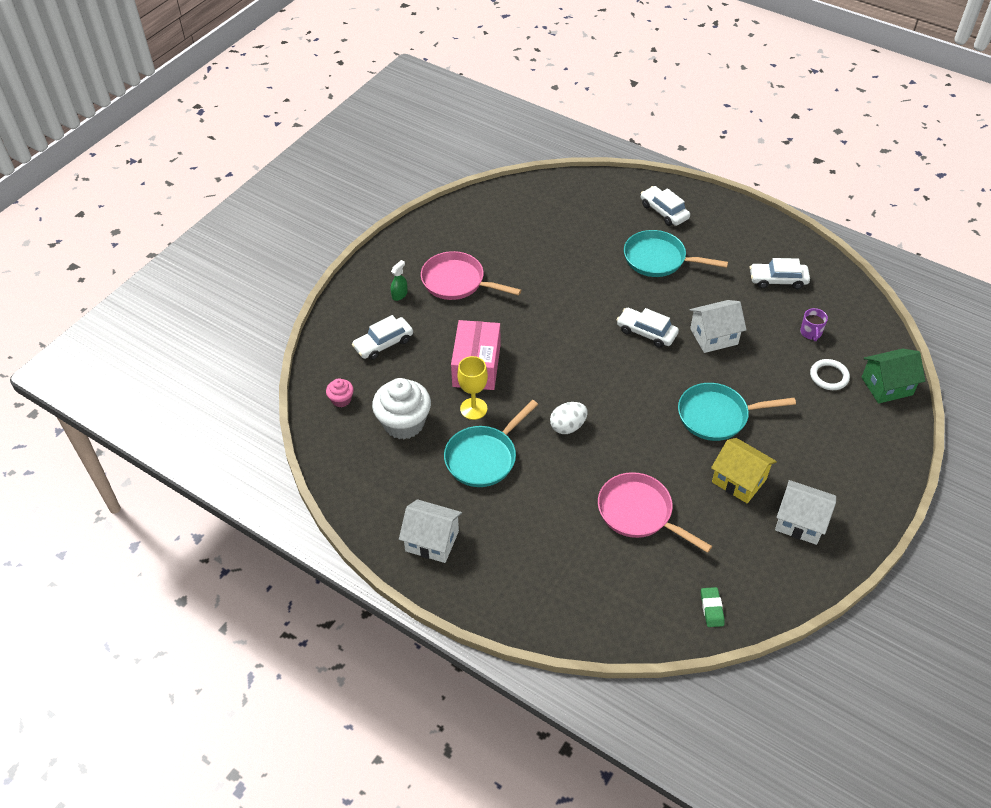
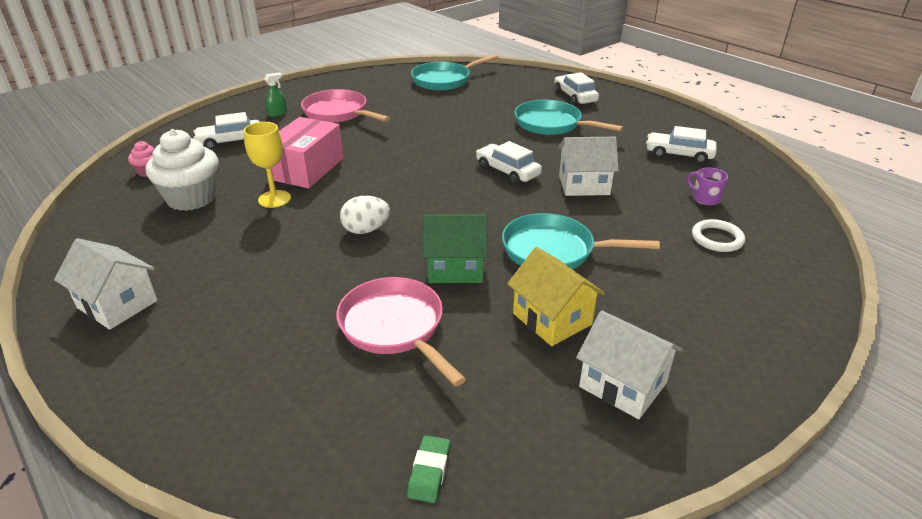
camera: 15 degrees right, 15 degrees down
(484, 457) = (249, 239): turquoise pan -> turquoise pan (444, 80)
(811, 333) = (705, 199): purple mug -> purple mug turned 120 degrees clockwise
(887, 386) = (796, 260): green house -> green house (455, 268)

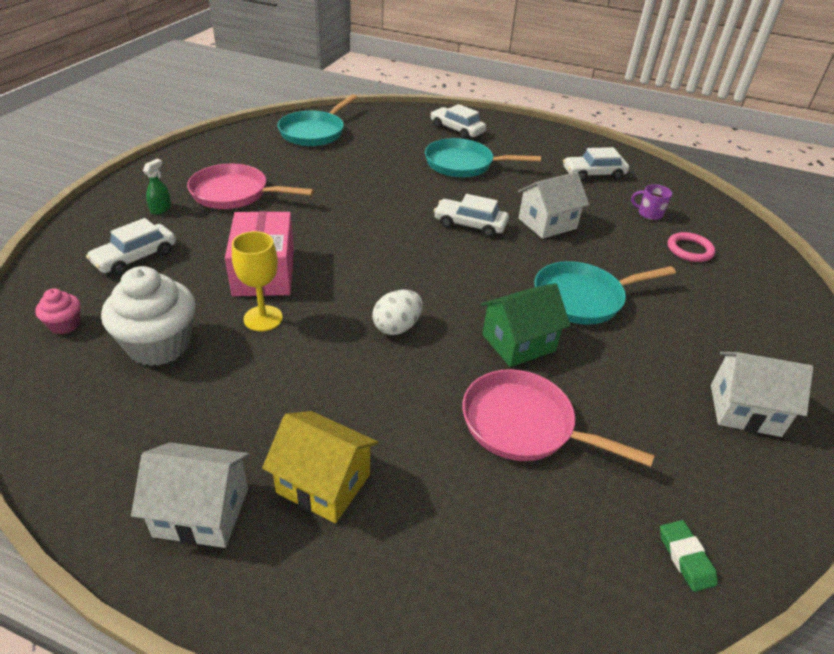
camera: 30 degrees left, 5 degrees up
(552, 319) = (641, 367): yellow house -> yellow house (323, 483)
(717, 238) = (689, 250): white ring -> pink ring

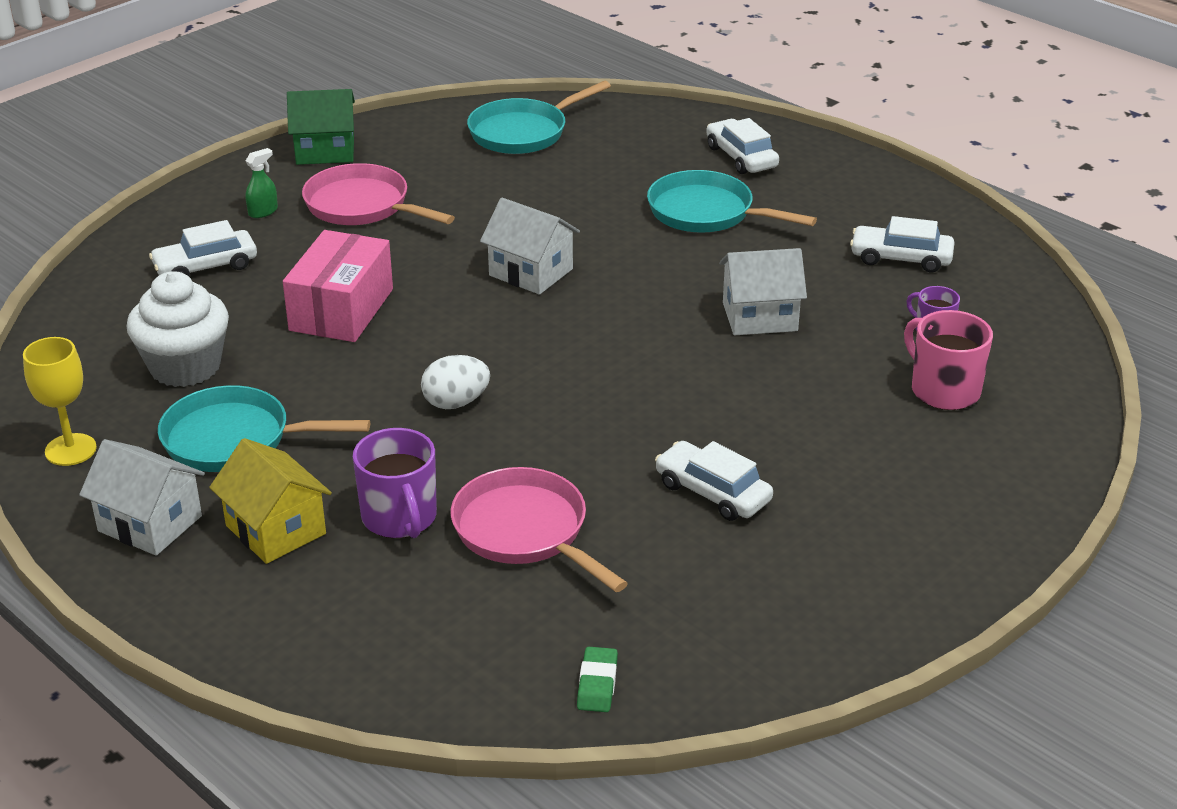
camera: 25 degrees right, 5 degrees down
(65, 325) = (101, 326): pink cupcake -> none
(263, 318) = (309, 362): yellow goblet -> yellow goblet (70, 450)
(421, 440) = (400, 518): none -> purple mug
(470, 225) = (646, 299): white car -> white car (713, 492)
(518, 343) = (591, 450): green house -> green house (325, 151)
(583, 298) = (721, 419): turquoise pan -> turquoise pan (235, 439)
(689, 250) = (943, 390): pink ring -> pink mug
(744, 410) = (813, 582): white house -> white house (530, 272)

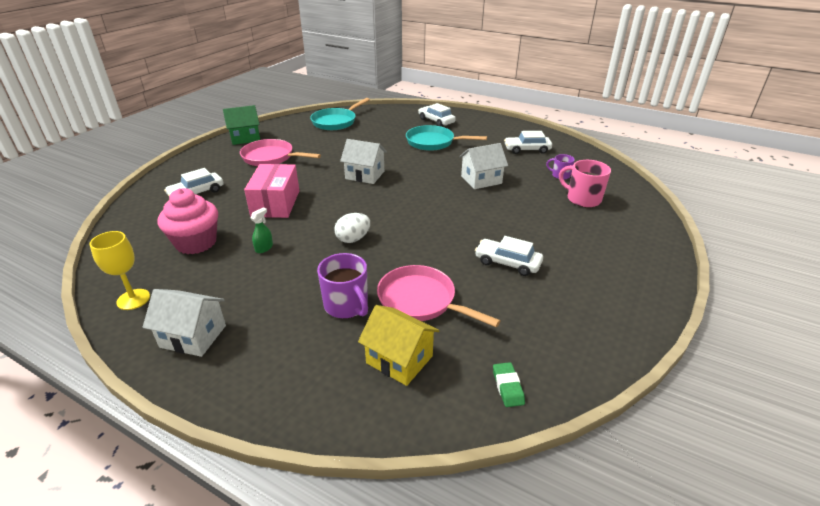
camera: 15 degrees left, 0 degrees up
(185, 367) = (196, 243): white cupcake -> pink cupcake
(235, 439) = (235, 277): turquoise pan -> none
(263, 211) = (221, 165): green spray bottle -> green spray bottle (264, 248)
(275, 529) = (274, 326): yellow house -> yellow house (399, 359)

